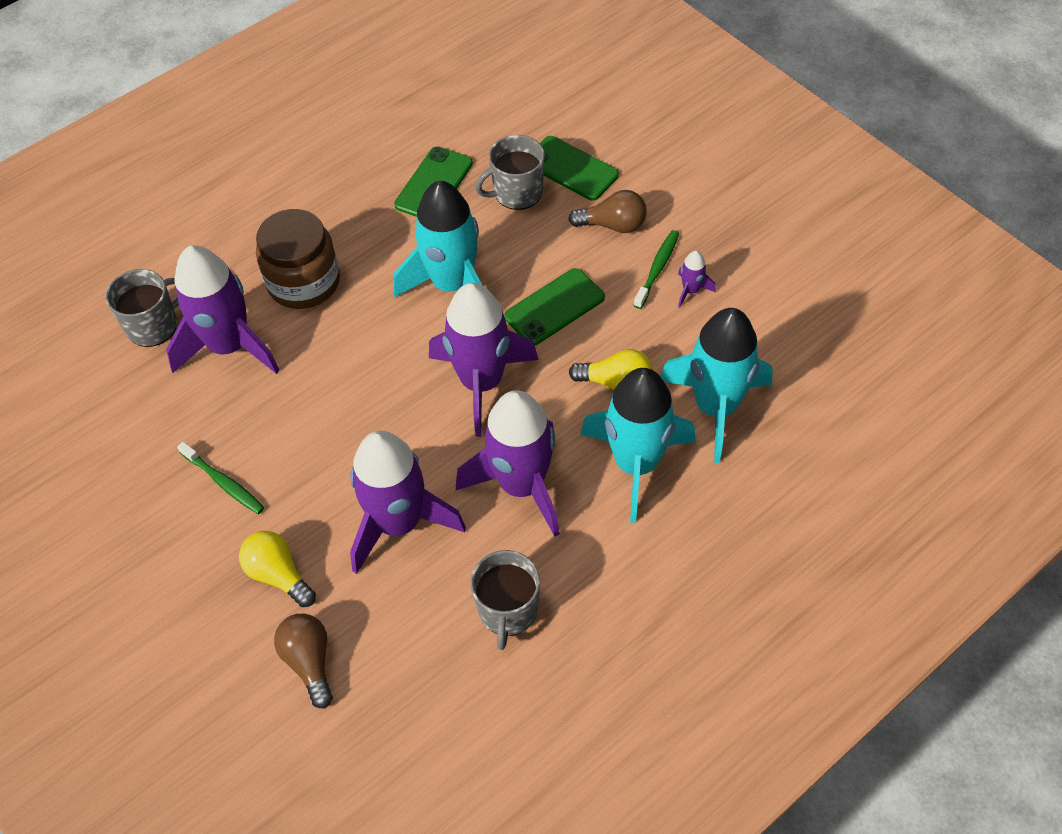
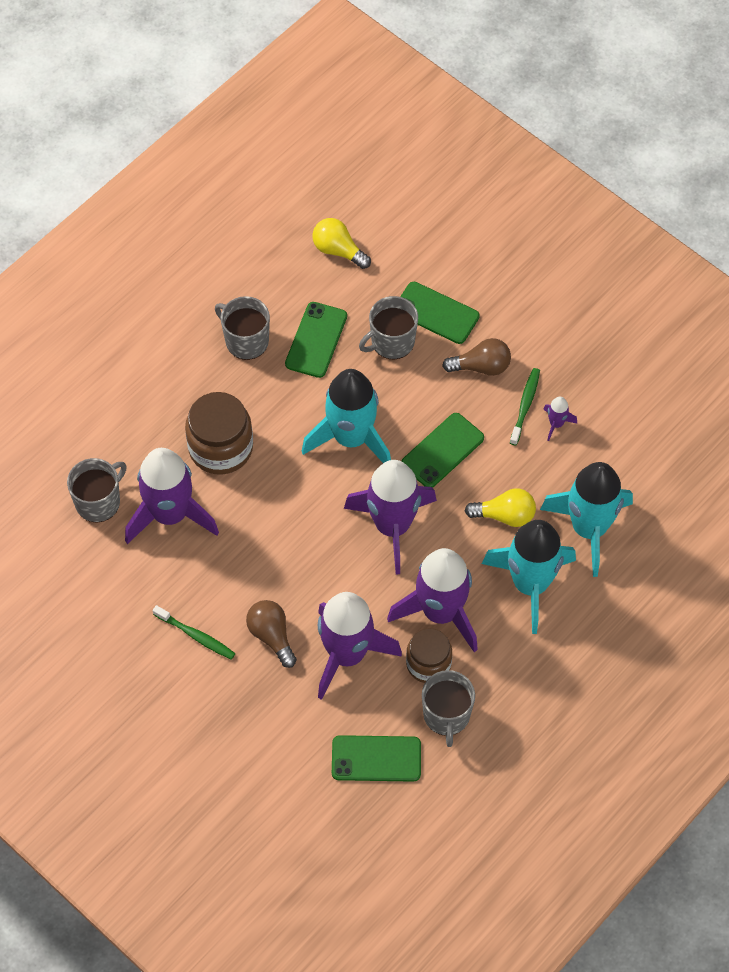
camera: 10 degrees left, 5 degrees up
(278, 575) = (259, 707): yellow light bulb -> yellow light bulb (338, 250)
(309, 662) = (299, 772): brown light bulb -> brown light bulb (272, 636)
(357, 178) = (246, 340): none -> grey mug
(409, 655) = (376, 759): none -> green phone
(496, 544) = (428, 663): none -> brown jar

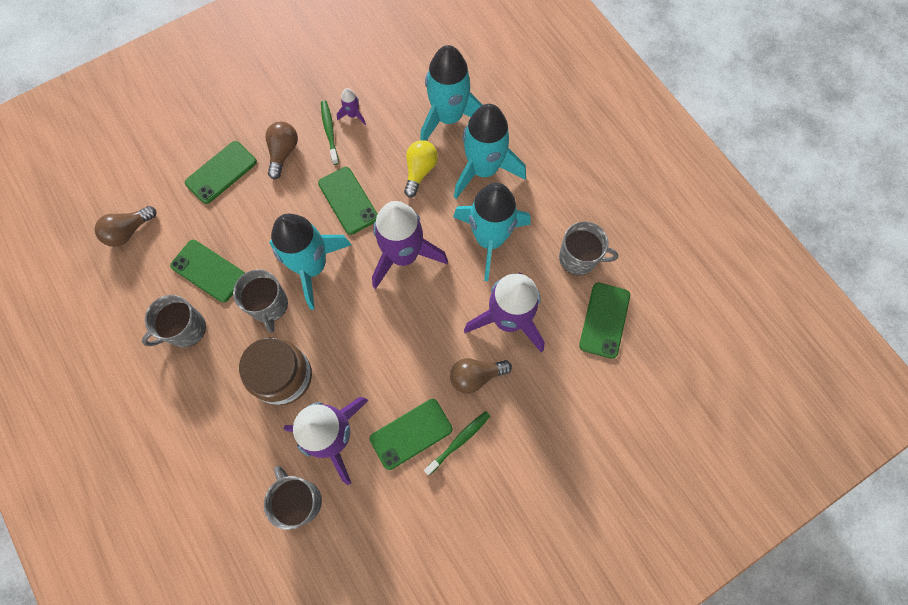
camera: 75 degrees left, 10 degrees up
(192, 587) = (411, 434): none -> green phone
(338, 250) = (129, 231): yellow light bulb -> brown light bulb
(391, 342) = (234, 212): grey mug -> grey mug (269, 305)
(428, 663) = (531, 260): brown jar -> none
(440, 612) = (489, 239): purple rocket -> turquoise rocket
(525, 406) = (329, 131): green toothbrush -> green toothbrush turned 45 degrees clockwise

